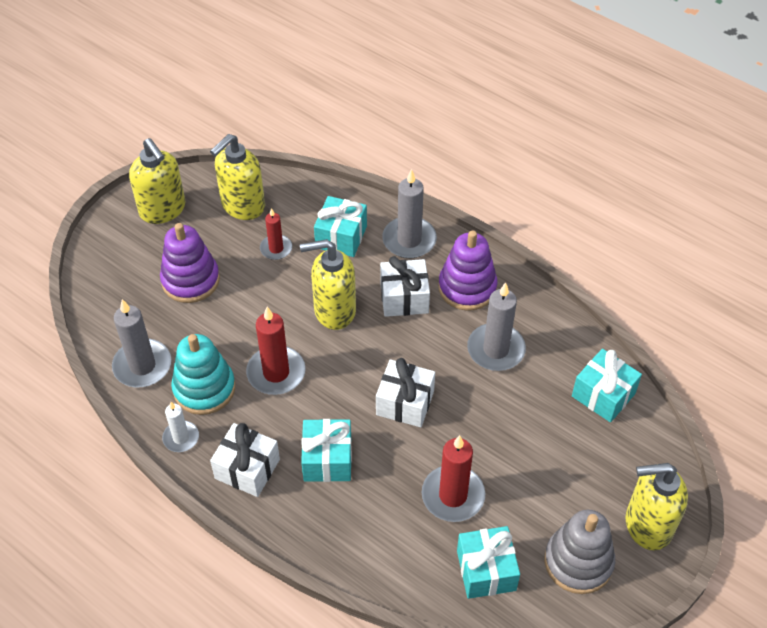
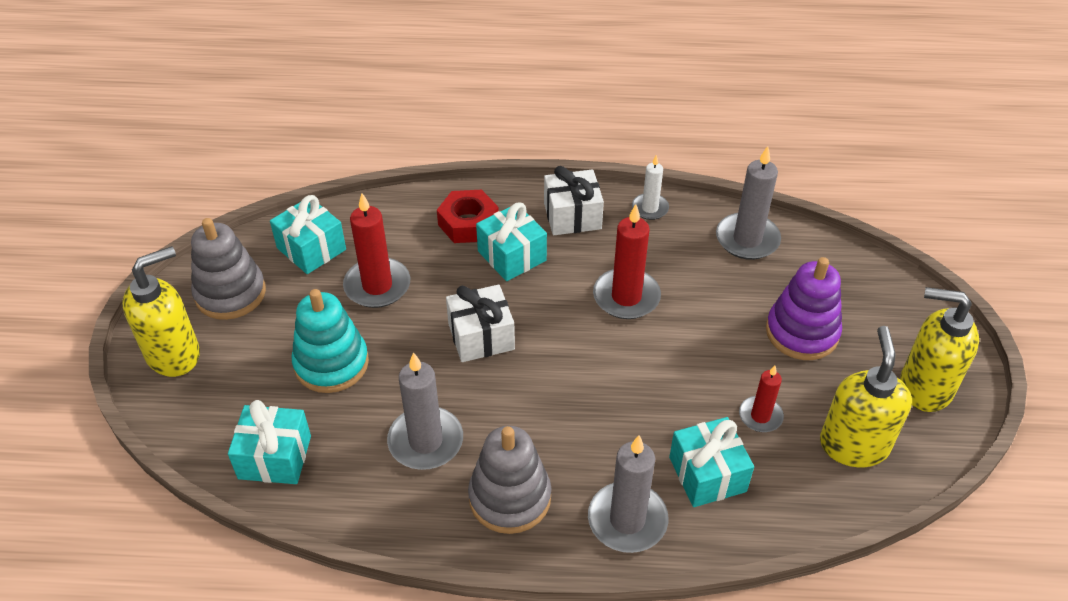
camera: 145 degrees right, 5 degrees down
(204, 388) = (674, 251): turquoise stacking toy -> turquoise stacking toy (331, 363)
(334, 310) = (631, 385): yellow soap dispenser -> none
(336, 515) = (468, 223): none -> red nut
(404, 298) = (570, 442): white gift -> none
(467, 287) = (510, 497): purple stacking toy -> grey stacking toy

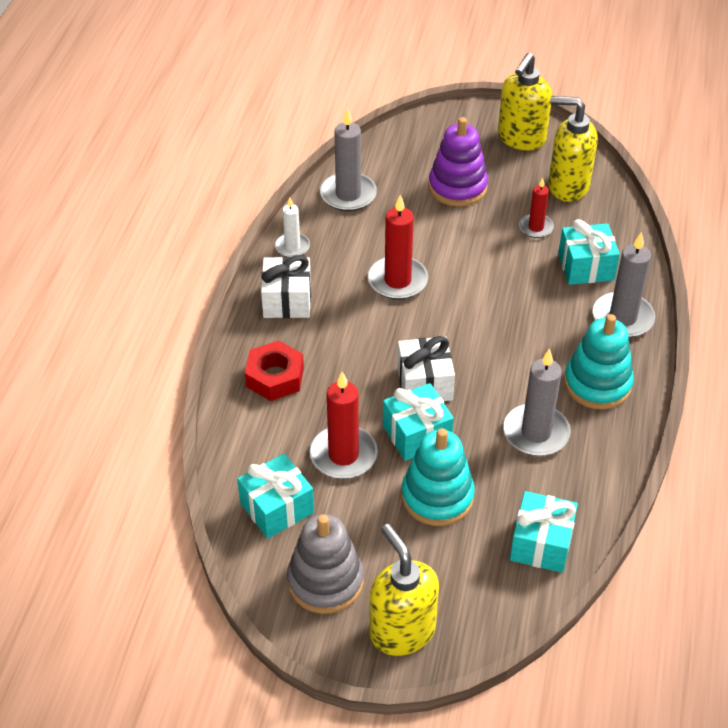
camera: 80 degrees left, 0 degrees up
(510, 497) = (597, 384): grey stacking toy -> turquoise stacking toy
(512, 256) = (328, 350): turquoise gift -> turquoise gift (416, 434)

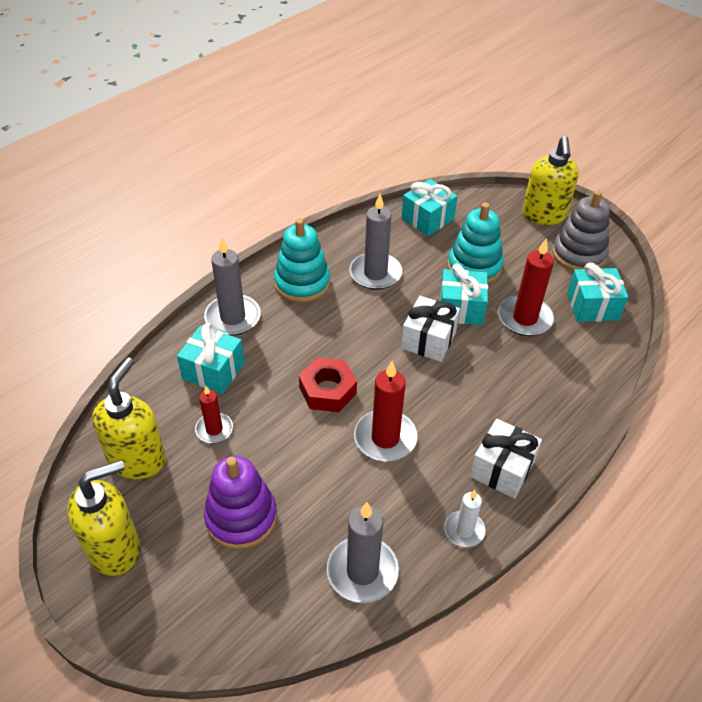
camera: 150 degrees left, 0 degrees up
(275, 377) = (549, 400): red nut -> red nut (327, 390)
(567, 186) = (138, 459): yellow soap dispenser -> yellow soap dispenser turned 120 degrees counterclockwise

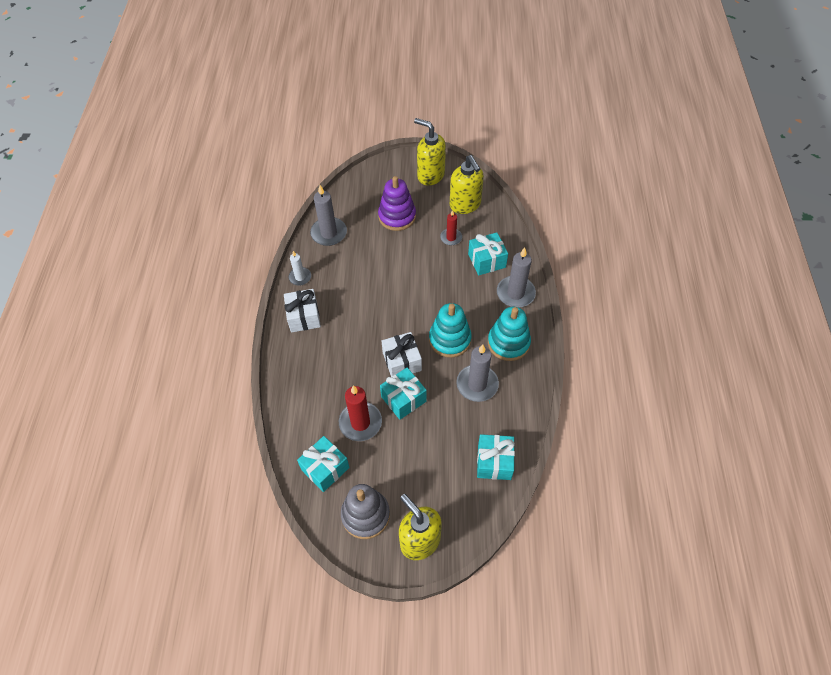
camera: 140 degrees right, 10 degrees up
(115, 548) = (430, 175): yellow soap dispenser -> yellow soap dispenser turned 105 degrees clockwise
(327, 390) = (423, 293): red nut -> none
(385, 438) = (371, 290): red candle -> none
(474, 267) = (424, 441): turquoise stacking toy -> turquoise stacking toy (450, 339)

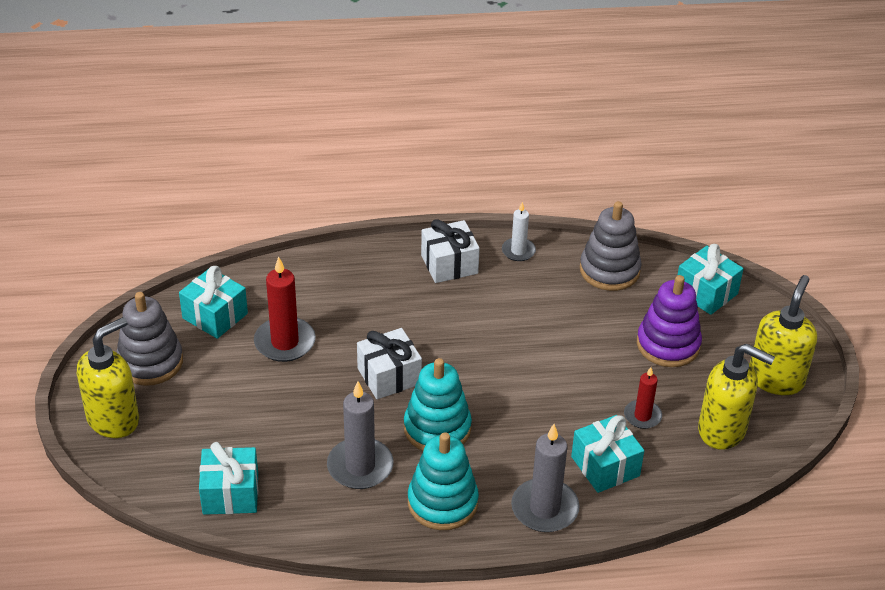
camera: 80 degrees right, 15 degrees down
(329, 233) = (609, 270): grey candle -> grey stacking toy
(403, 399) = (326, 384): turquoise gift -> turquoise gift (706, 292)
(465, 205) = (722, 430): yellow soap dispenser -> yellow soap dispenser turned 120 degrees counterclockwise

